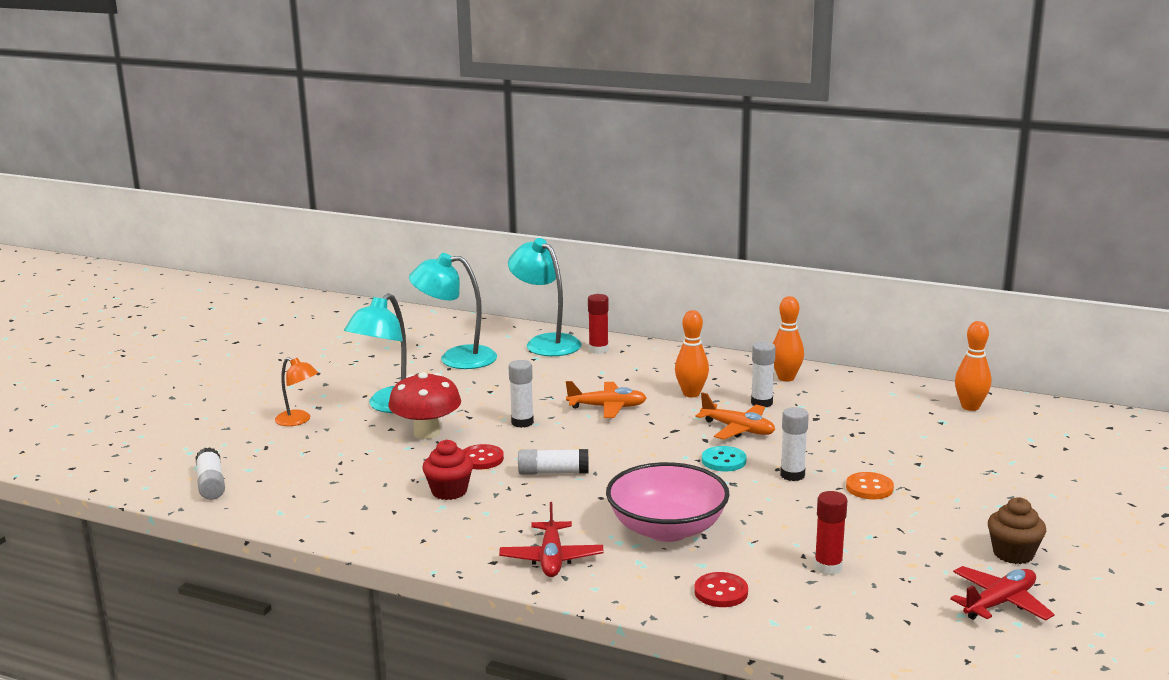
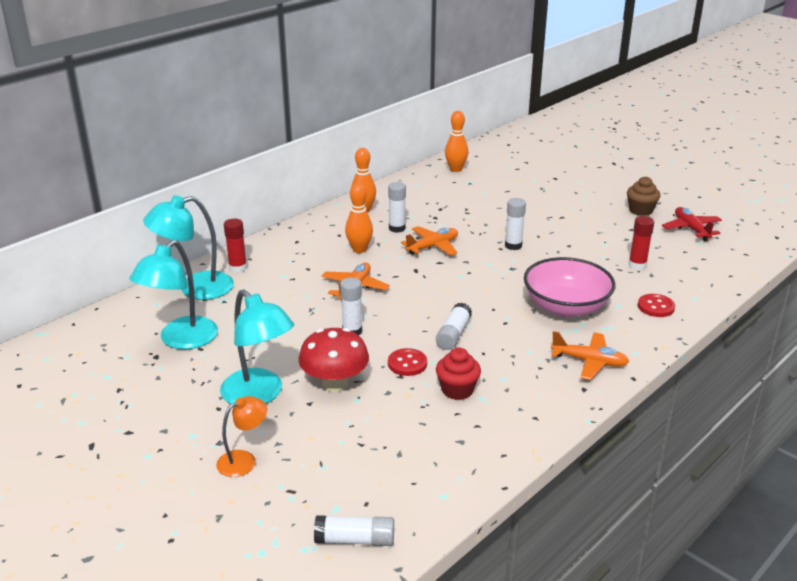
camera: 70 degrees left, 10 degrees up
(551, 558) = (589, 362): red plane -> orange plane
(723, 461) = (477, 263): turquoise button -> none
(869, 488) = (544, 227): orange button -> none

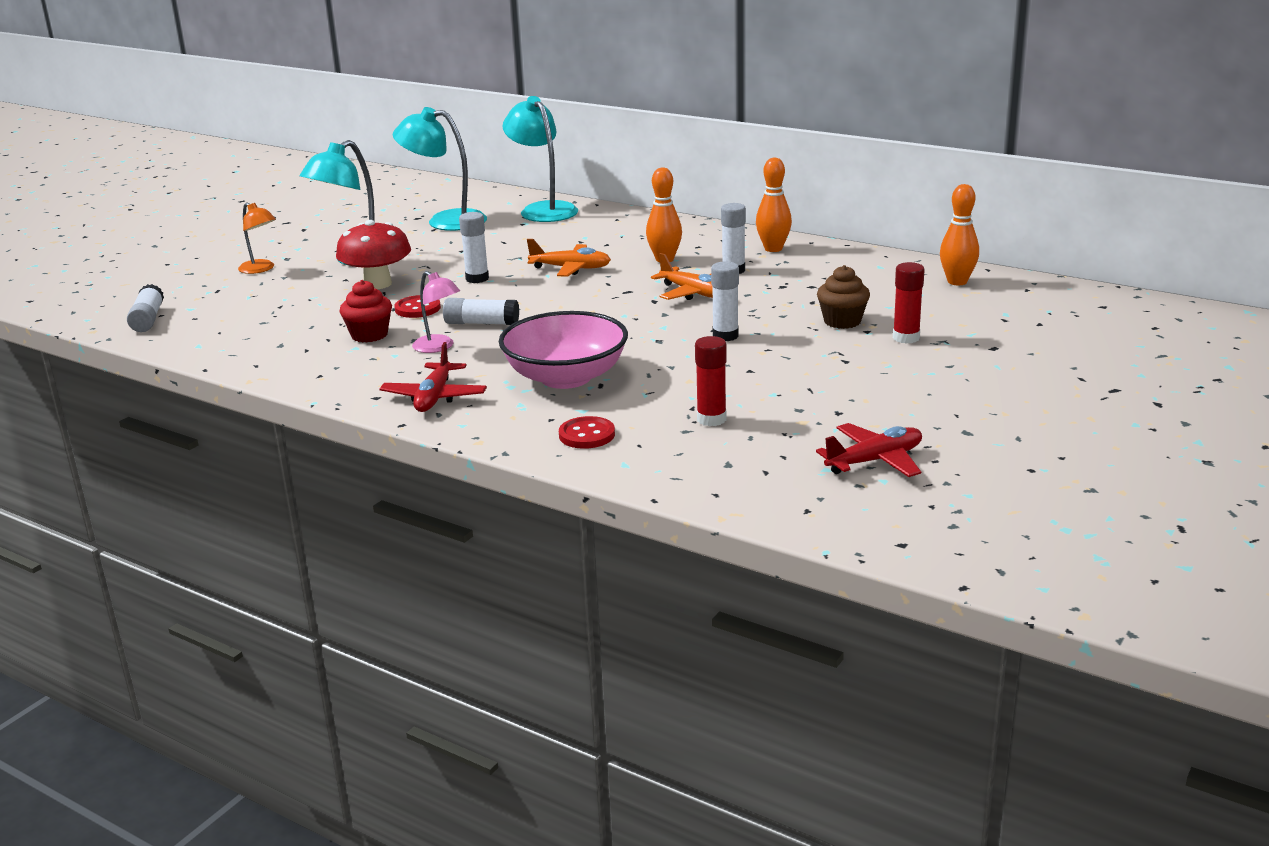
camera: 80 degrees right, 5 degrees down
(238, 268) = (593, 218): red glue stick -> red glue stick (906, 338)
(495, 356) = (439, 347): none -> pink lamp
(589, 362) = (434, 397): orange plane -> red plane
(640, 210) = (918, 417): brown cupcake -> brown cupcake (842, 321)

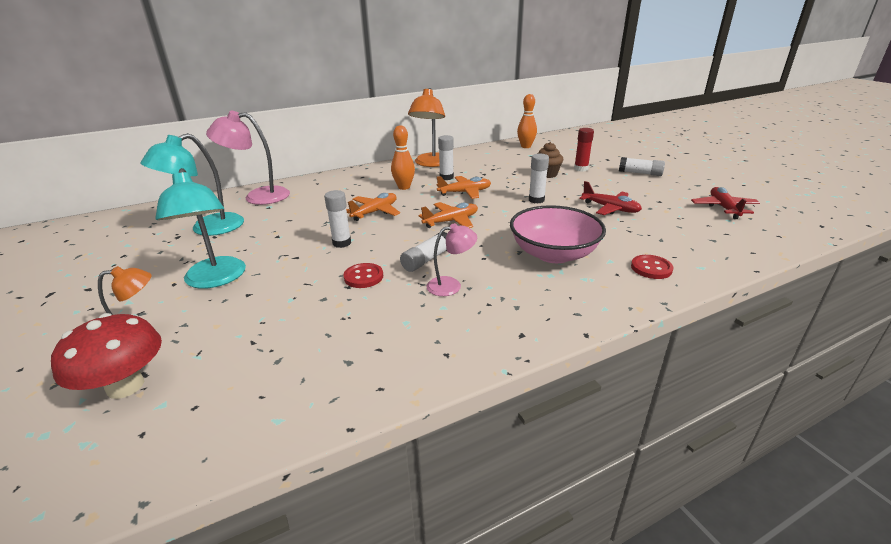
camera: 60 degrees left, 5 degrees up
(148, 319) = (139, 448): white glue stick -> white glue stick (640, 173)
(369, 335) = (388, 309): red cupcake -> none
(377, 284) = (285, 282): red mushroom -> red mushroom (125, 386)
(434, 397) = (545, 308): red plane -> red plane (610, 208)
(543, 210) = (258, 196): turquoise lamp -> pink lamp
(592, 309) = (451, 221): none -> orange plane
(711, 419) = (650, 229): red glue stick -> none
(773, 249) = (431, 163): orange bowling pin -> orange lamp

